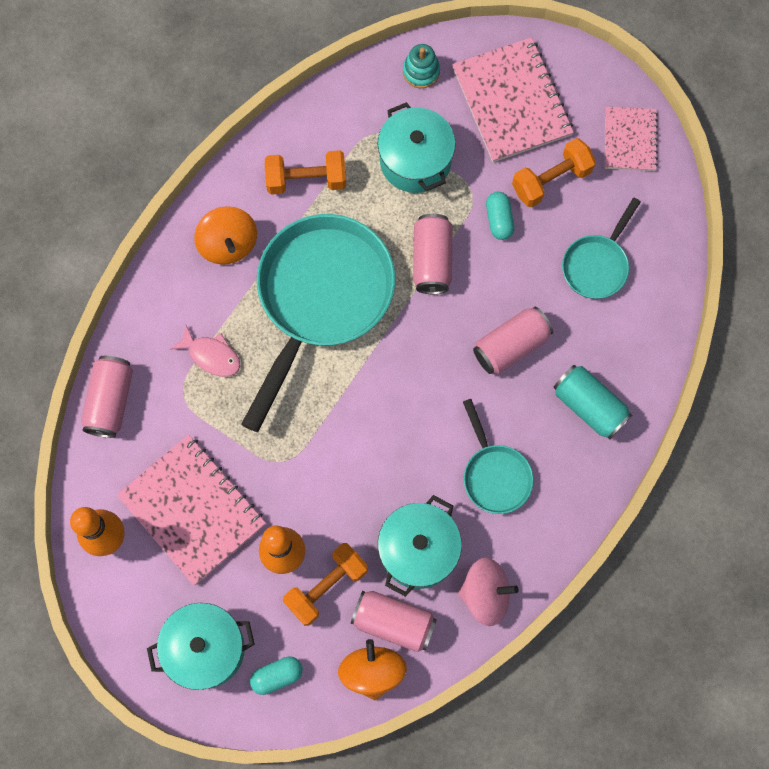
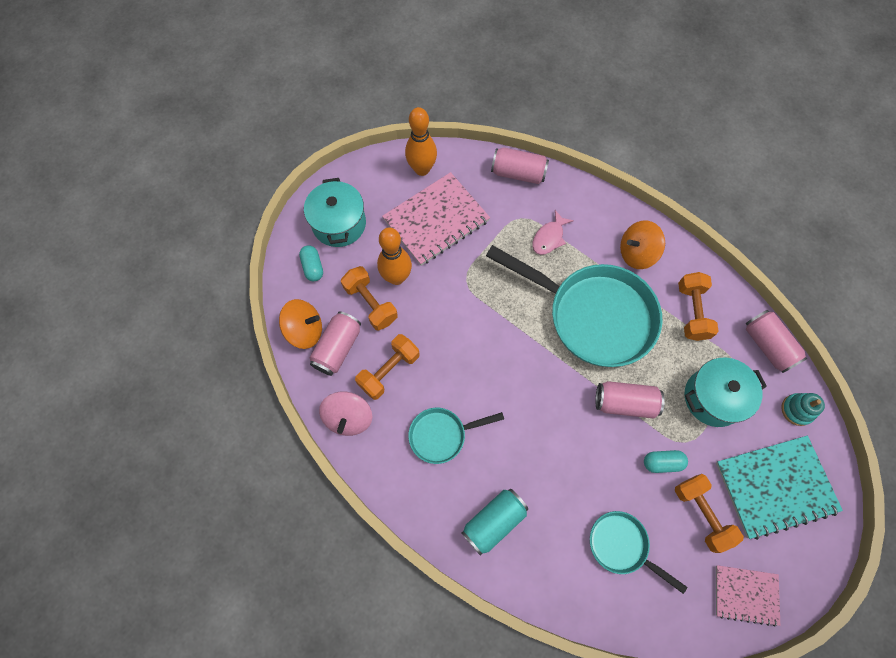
camera: 95 degrees right, 5 degrees down
(418, 550) = (389, 371): turquoise pot -> orange dumbbell
(511, 346) = (549, 460): pink can -> pink can (767, 345)
(512, 102) = (775, 486): pink notebook -> turquoise notebook

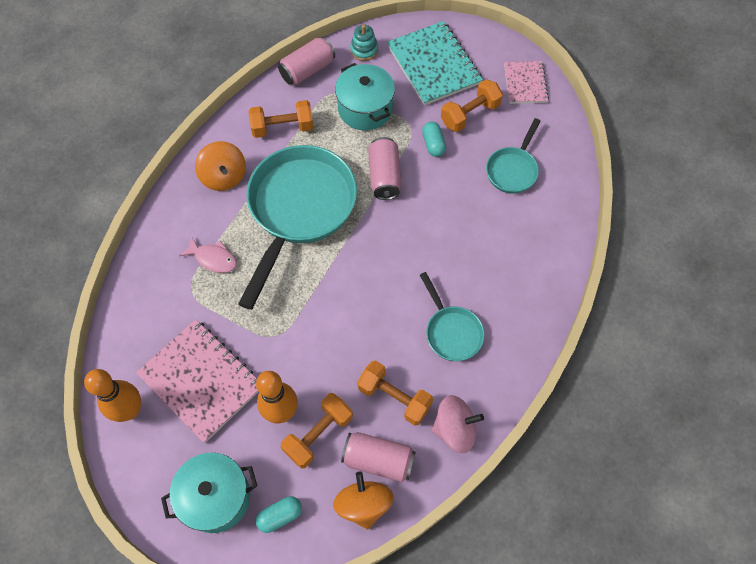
camera: 100 degrees left, 5 degrees down
(494, 521) = (521, 273): turquoise can -> none
(518, 173) = (131, 300): pink can -> none

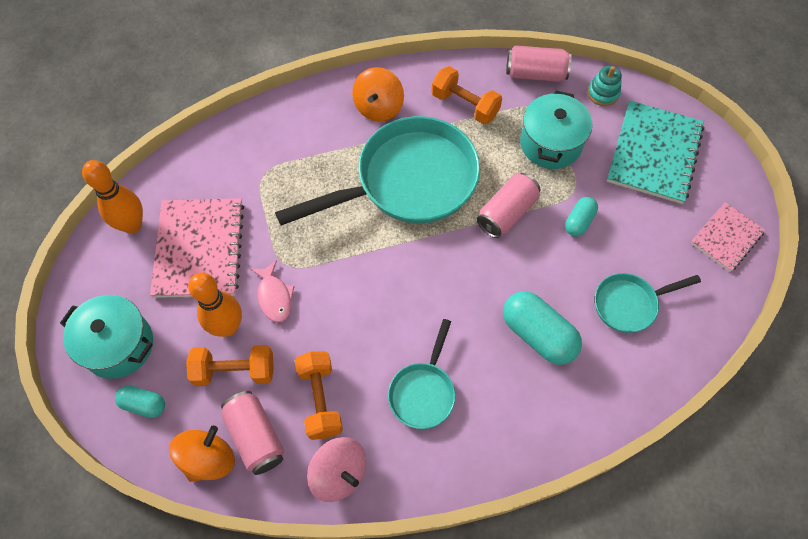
camera: 45 degrees right, 0 degrees up
(213, 258) = (304, 164): pink fish -> pink fish (274, 296)
(470, 114) = (641, 223): orange dumbbell -> none
(481, 234) = (538, 334): none -> turquoise capsule

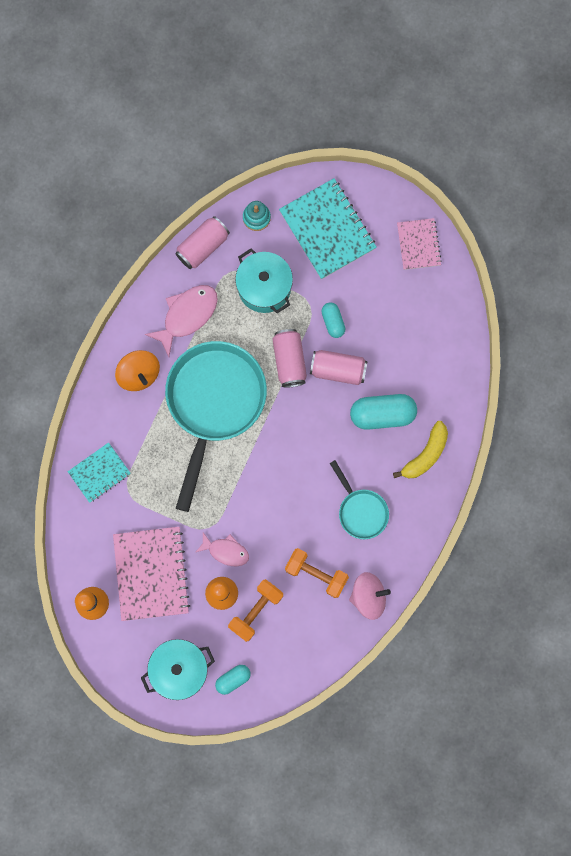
camera: 50 degrees left, 15 degrees up
(199, 249) = (151, 573): pink notebook -> pink notebook turned 45 degrees clockwise
(208, 459) = (299, 664): orange spinning top -> none
(255, 436) = (307, 627): pink can -> pink can (338, 370)
(262, 140) = (99, 473): none -> turquoise notebook
(465, 105) = (187, 315): orange dumbbell -> pink fish
(538, 410) = (425, 455): none -> yellow banana
(629, 304) = (409, 344): turquoise pan -> none

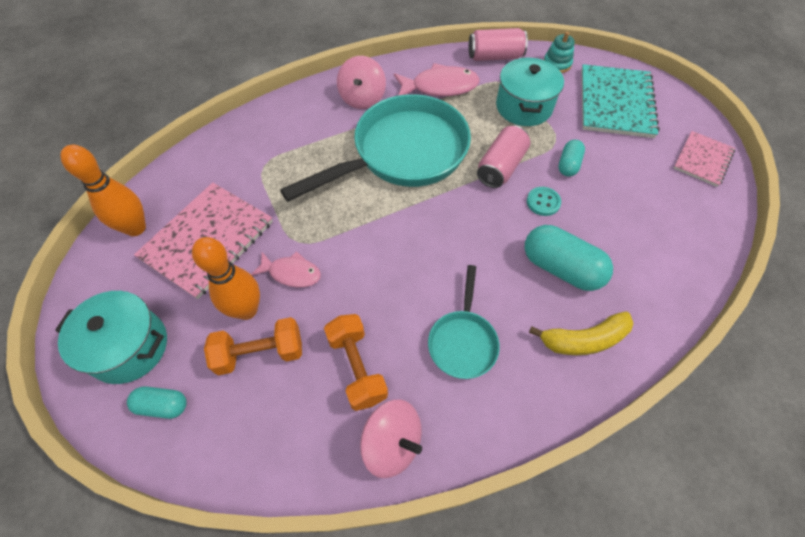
camera: 40 degrees right, 20 degrees down
(99, 473) = (258, 138): turquoise notebook -> none
(139, 374) = (362, 98): orange spinning top -> pink spinning top
(226, 551) = (291, 273): pink fish -> pink fish turned 45 degrees counterclockwise
(338, 370) = (543, 202): pink can -> turquoise button

